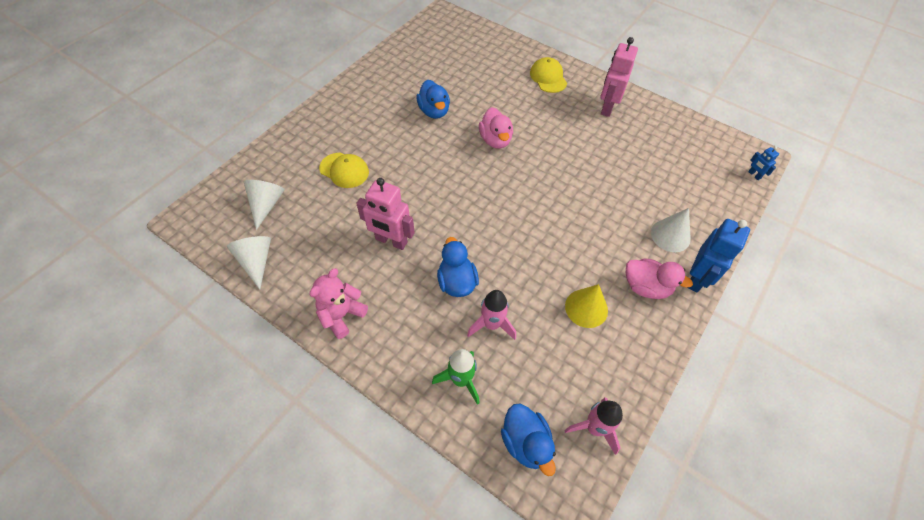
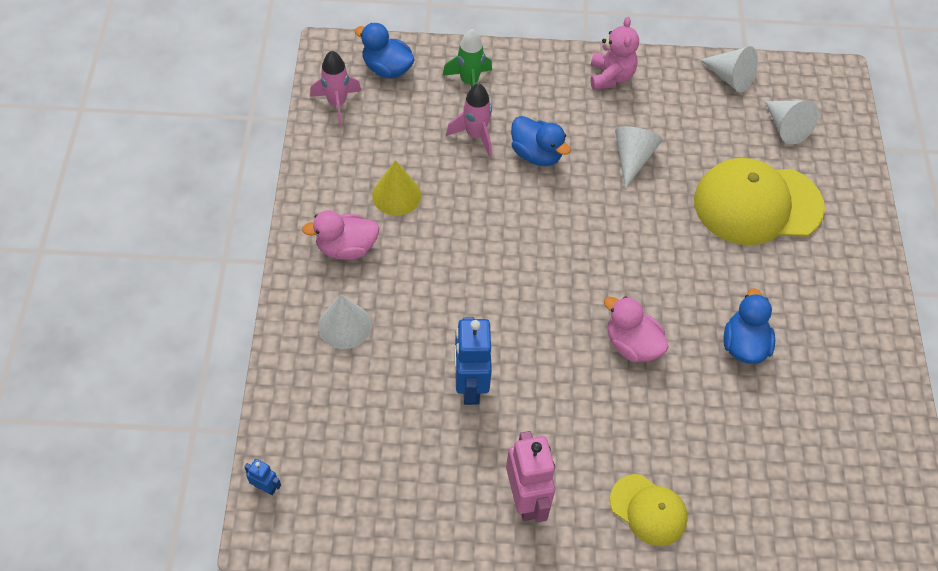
camera: 145 degrees right, 0 degrees up
(344, 170) = (757, 204): yellow cap -> yellow cap, size x1.87
(391, 241) = (632, 158): pink robot -> white cone
(434, 111) = (744, 345): blue duck -> blue duck turned 60 degrees clockwise
(697, 278) = (295, 287): blue robot -> blue robot (470, 385)

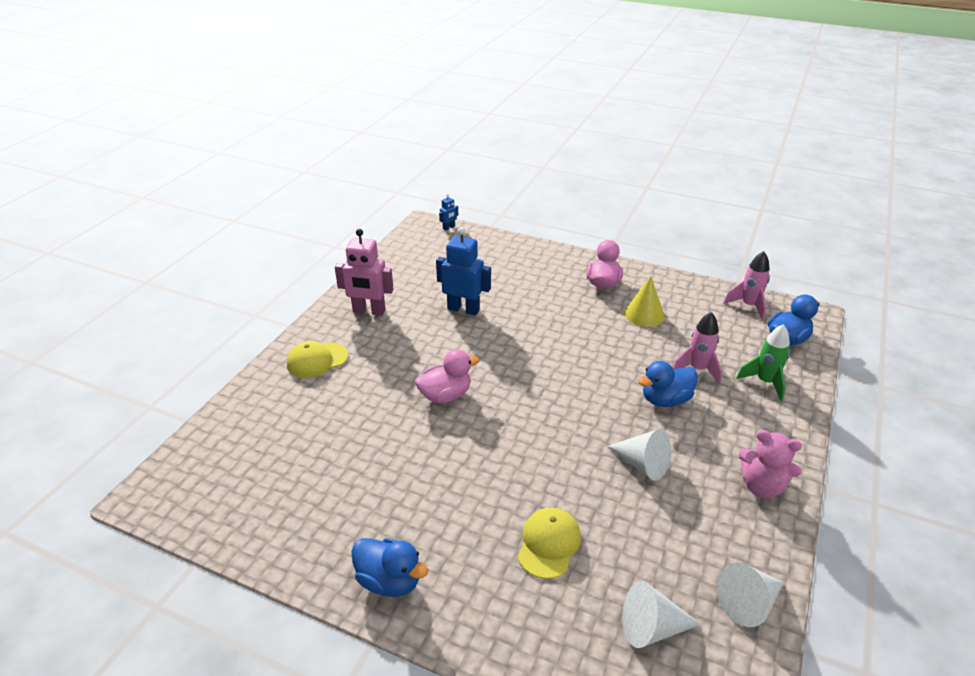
camera: 115 degrees right, 20 degrees down
(344, 325) = (540, 271): white cone -> none
(744, 345) = (402, 464): blue duck -> blue duck (389, 581)
(757, 204) = (548, 544): yellow cap -> yellow cap, size x0.53

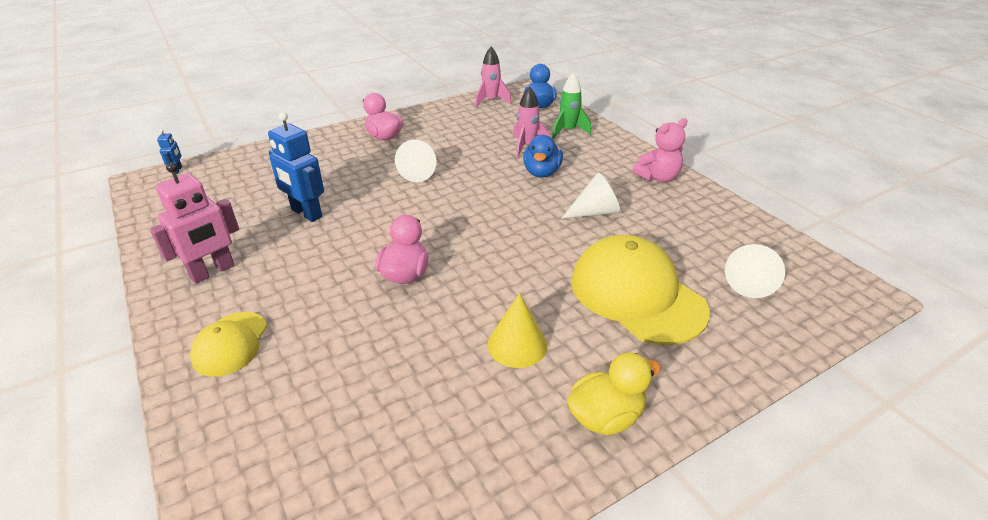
camera: 55 degrees left, 0 degrees up
(389, 581) = (605, 416): blue duck -> yellow duck
(463, 309) = (306, 213): blue robot -> blue robot turned 105 degrees counterclockwise
(548, 544) = (636, 294): yellow cap -> yellow cap, size x1.87
(644, 314) = (443, 138): yellow cone -> yellow cone (517, 345)
(748, 603) = (752, 231): white cone -> white cone (419, 172)

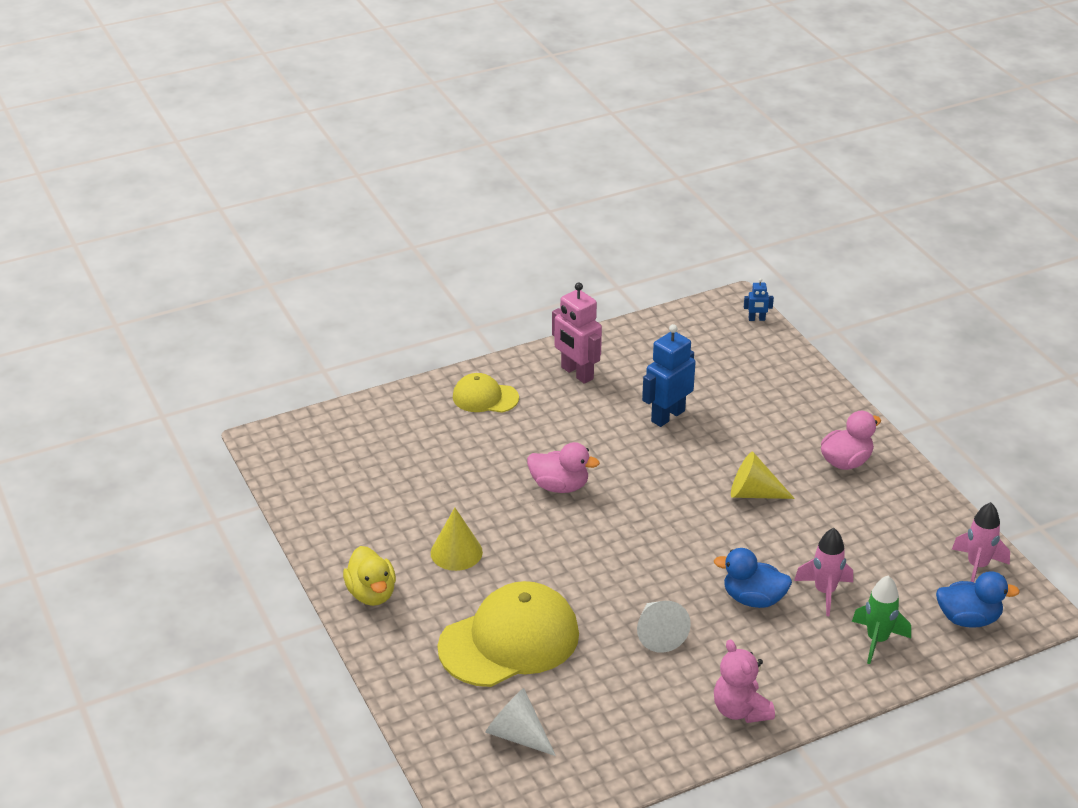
camera: 95 degrees right, 0 degrees up
(419, 172) = (754, 493): white cone -> yellow cone

